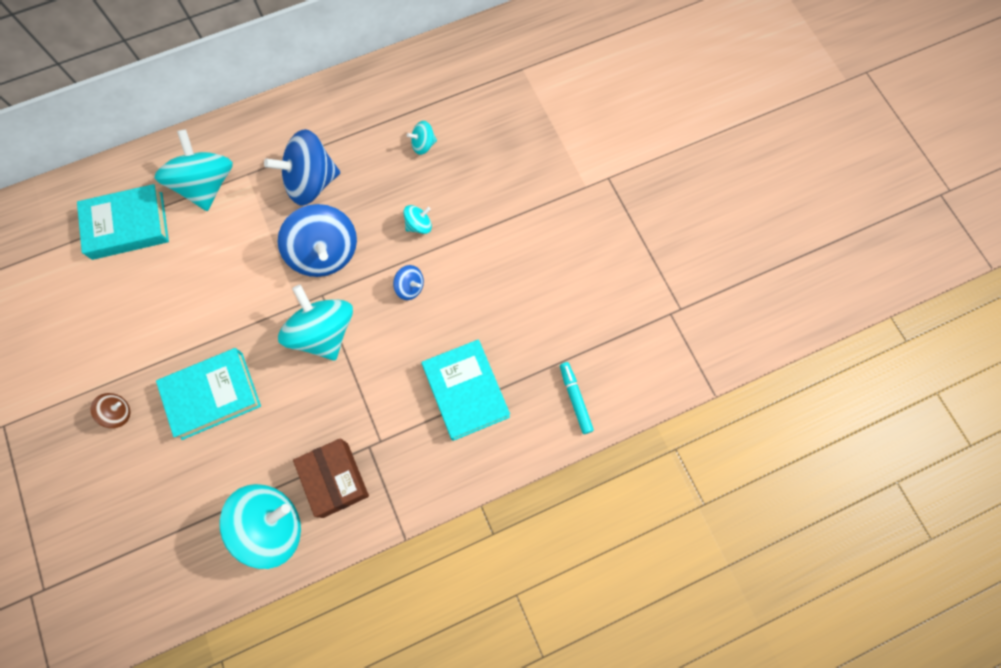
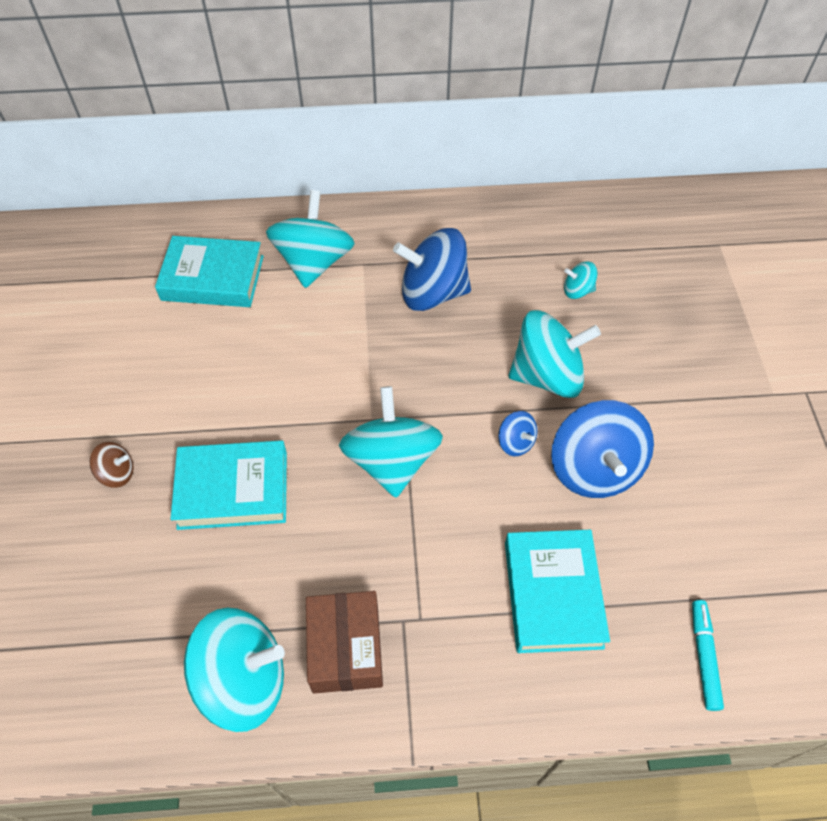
camera: 20 degrees right, 15 degrees down
(325, 253) = (423, 372): blue spinning top -> blue spinning top (594, 468)
(419, 225) = (547, 375): turquoise spinning top -> turquoise spinning top, size x2.16

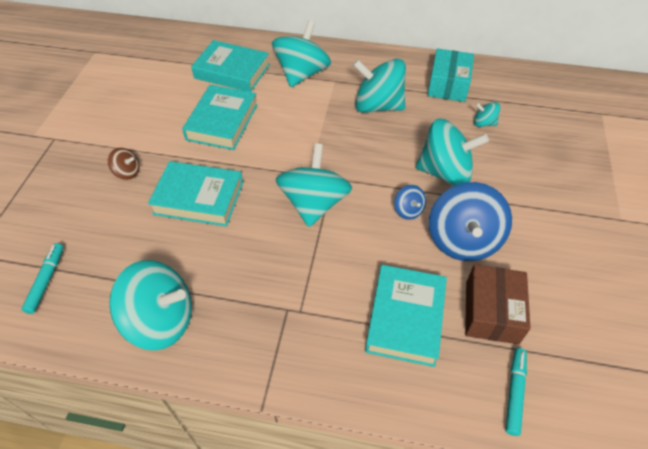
camera: 15 degrees right, 5 degrees down
(63, 665) = (46, 280): none -> turquoise marker
(226, 363) = (222, 122): none -> turquoise book
(346, 648) = (240, 317): brown box -> brown box (491, 312)
(433, 292) = (377, 106): blue spinning top -> turquoise spinning top
(517, 240) = (448, 85): none -> turquoise box

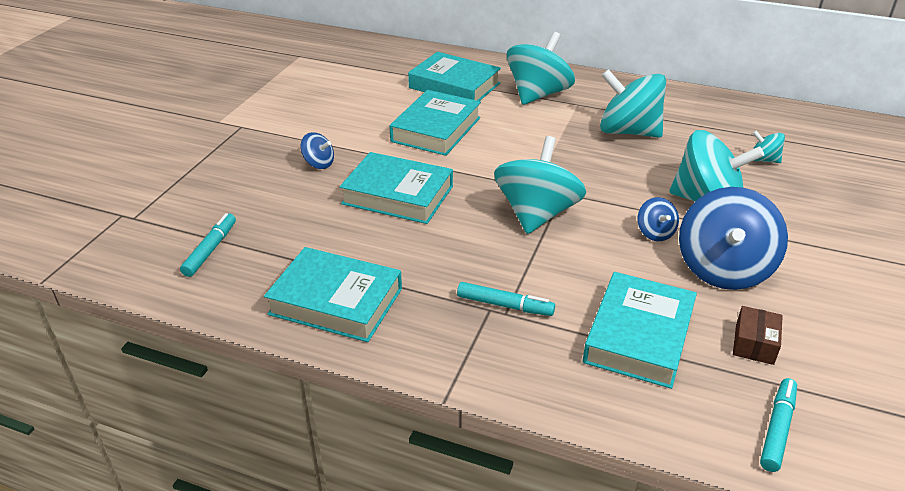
camera: 10 degrees right, 15 degrees down
(127, 172) = (319, 163): brown spinning top -> blue spinning top
(161, 320) = (336, 301): turquoise spinning top -> turquoise book
(298, 303) = (505, 305): none -> turquoise marker
(448, 85) = (721, 120): turquoise box -> none
(491, 312) = (754, 344): brown box -> brown box, size x0.58

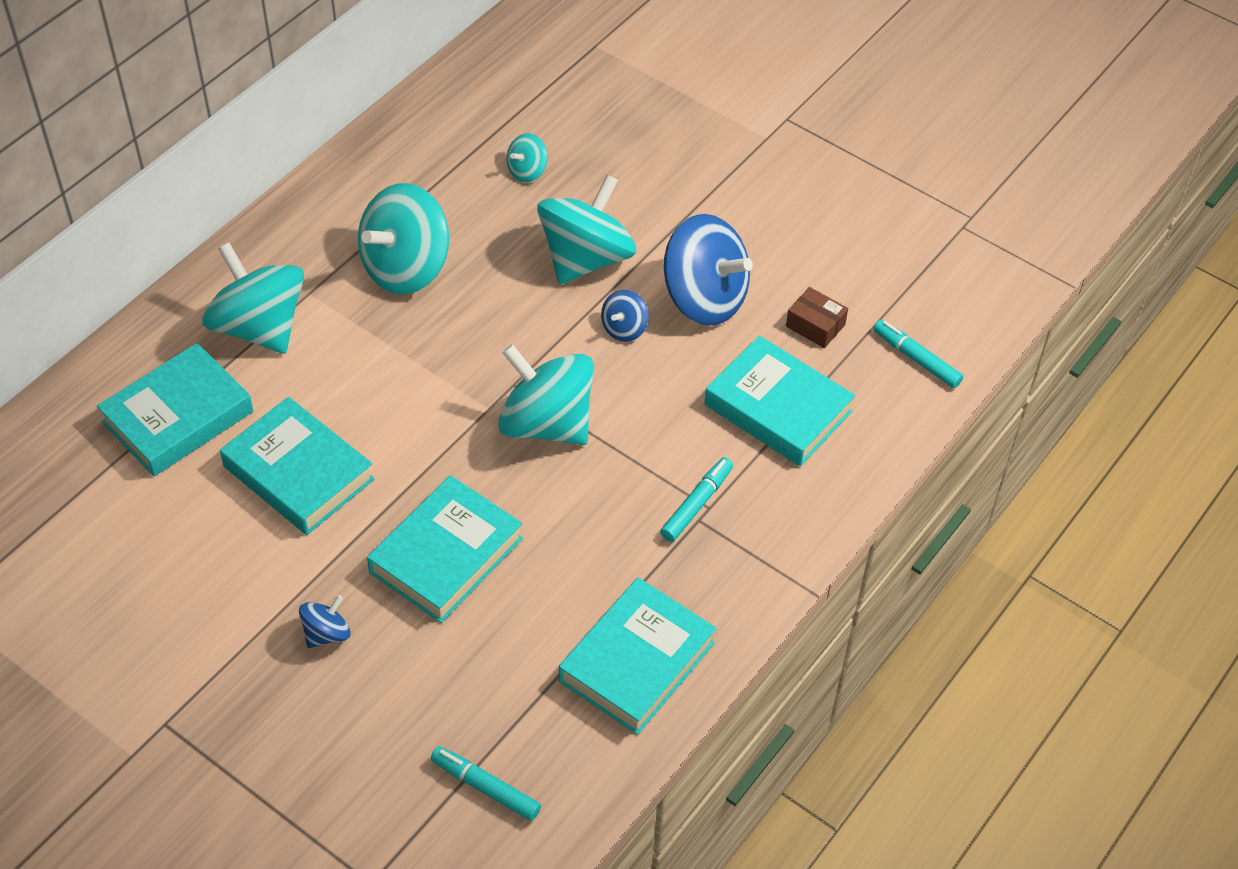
camera: 75 degrees left, 15 degrees up
(655, 233) = (624, 328): blue spinning top -> blue spinning top turned 120 degrees clockwise

